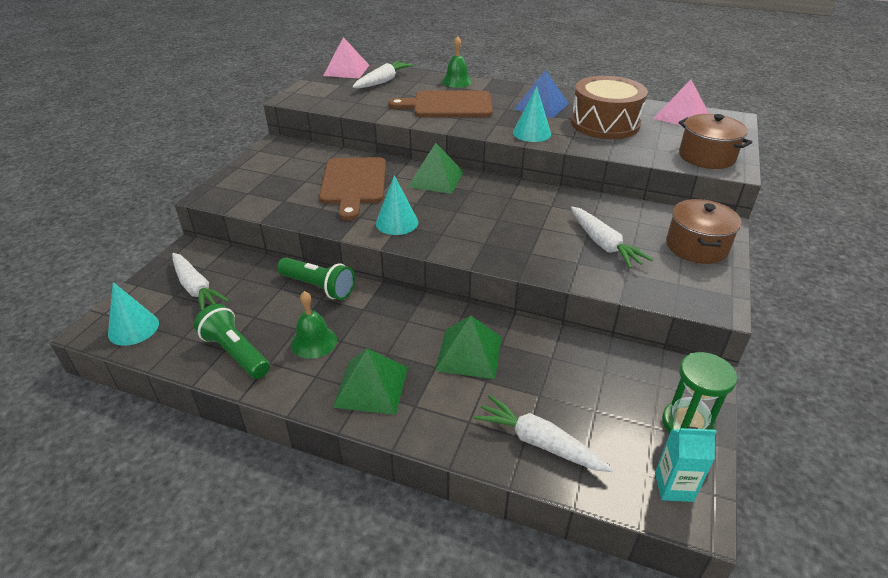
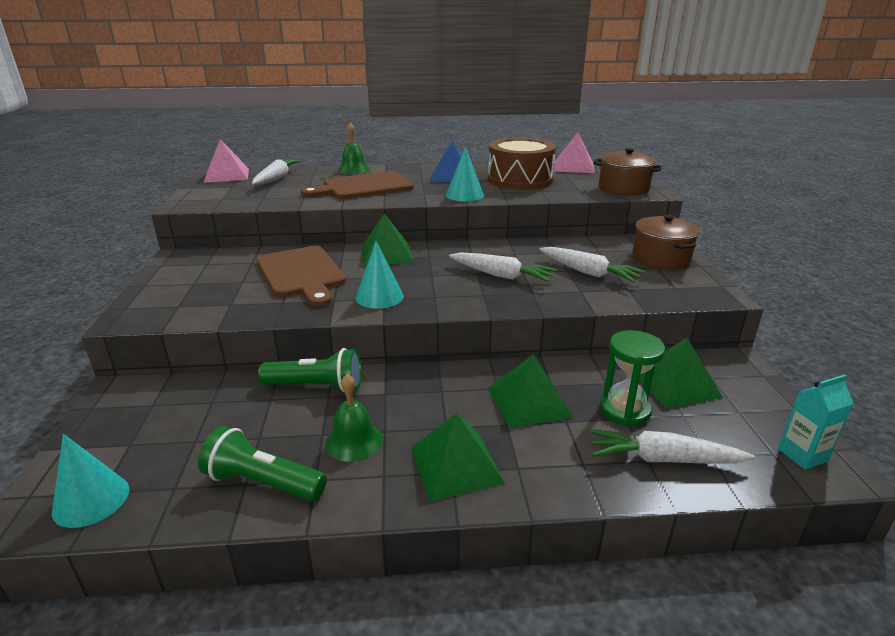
camera: 25 degrees left, 10 degrees down
(196, 288) = (156, 429): white carrot -> white carrot (501, 275)
(616, 380) = (676, 384): none -> green pyramid
(687, 424) = (762, 401): green hourglass -> green hourglass (624, 410)

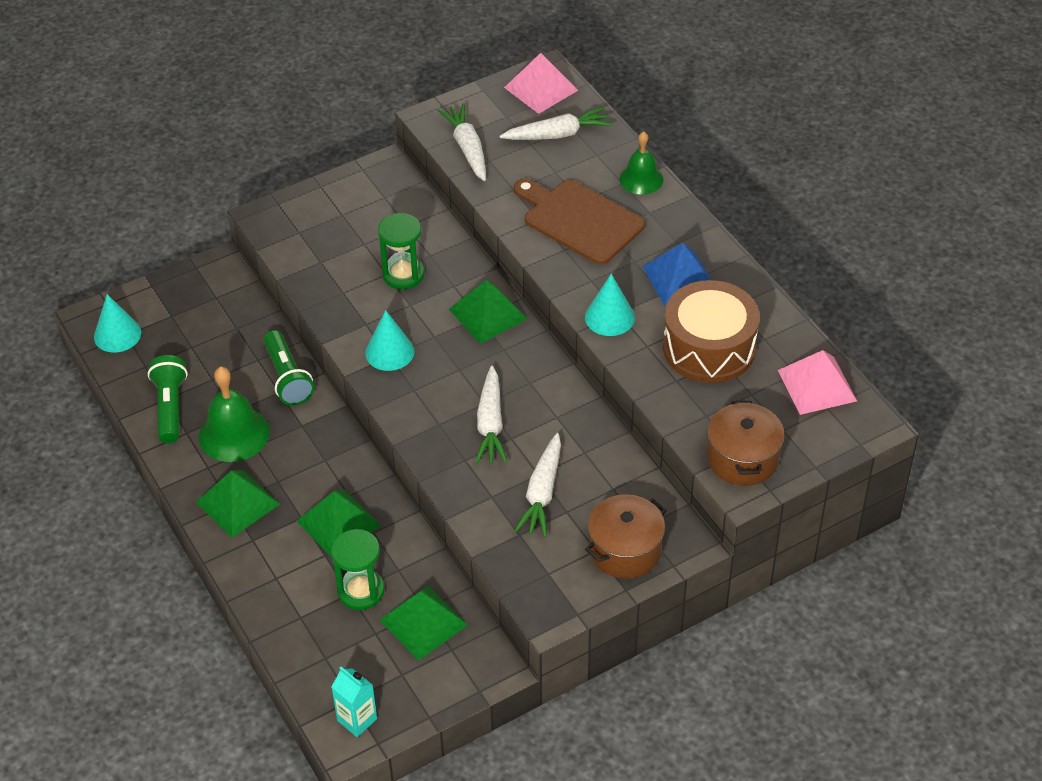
camera: 65 degrees right, 20 degrees up
(301, 274) = (403, 274): brown cutting board -> green hourglass
(354, 441) = (234, 434): green bell -> green bell, size x1.53
(663, 459) = (305, 626): white carrot -> white carrot (467, 148)

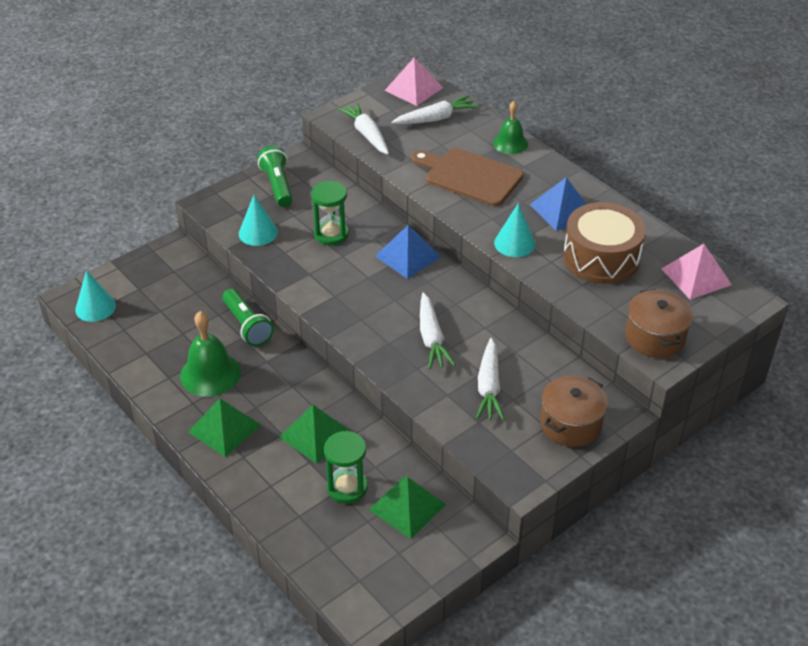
camera: 10 degrees left, 5 degrees down
(170, 407) = (151, 359): green flashlight -> green flashlight (277, 185)
(357, 720) = (368, 596): turquoise carton -> none
(389, 352) = (334, 292): turquoise cone -> turquoise cone (258, 233)
(488, 314) = (408, 256): green pyramid -> blue pyramid

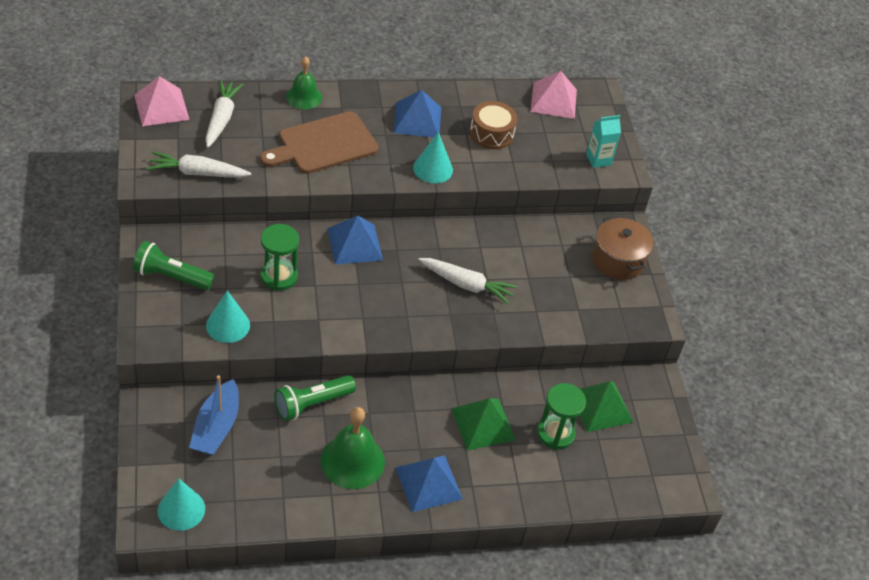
camera: 65 degrees left, 5 degrees up
(183, 288) = (216, 427): none -> blue boat
(224, 428) = (429, 483): green pyramid -> blue pyramid
(247, 326) = (312, 404): green flashlight -> green flashlight turned 150 degrees clockwise
(489, 387) = (547, 282): white carrot -> none
(601, 257) = (491, 133): brown drum -> brown drum, size x0.63
(655, 337) = (598, 159): brown pot -> turquoise carton

